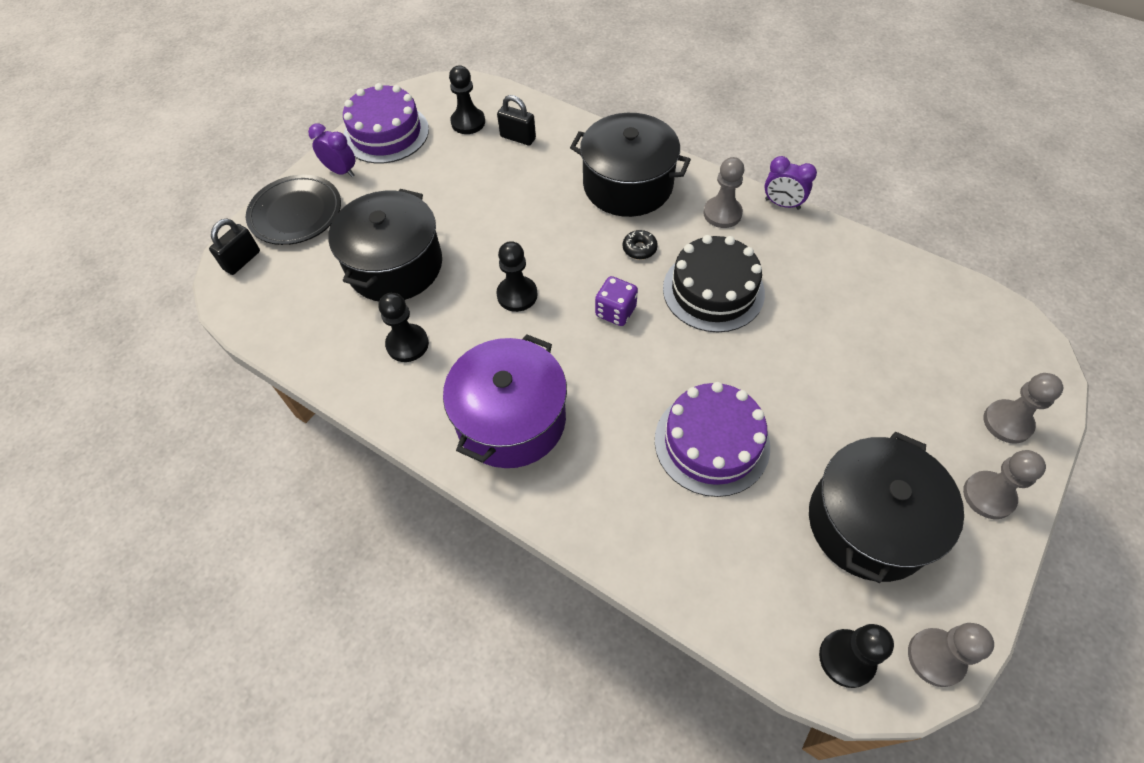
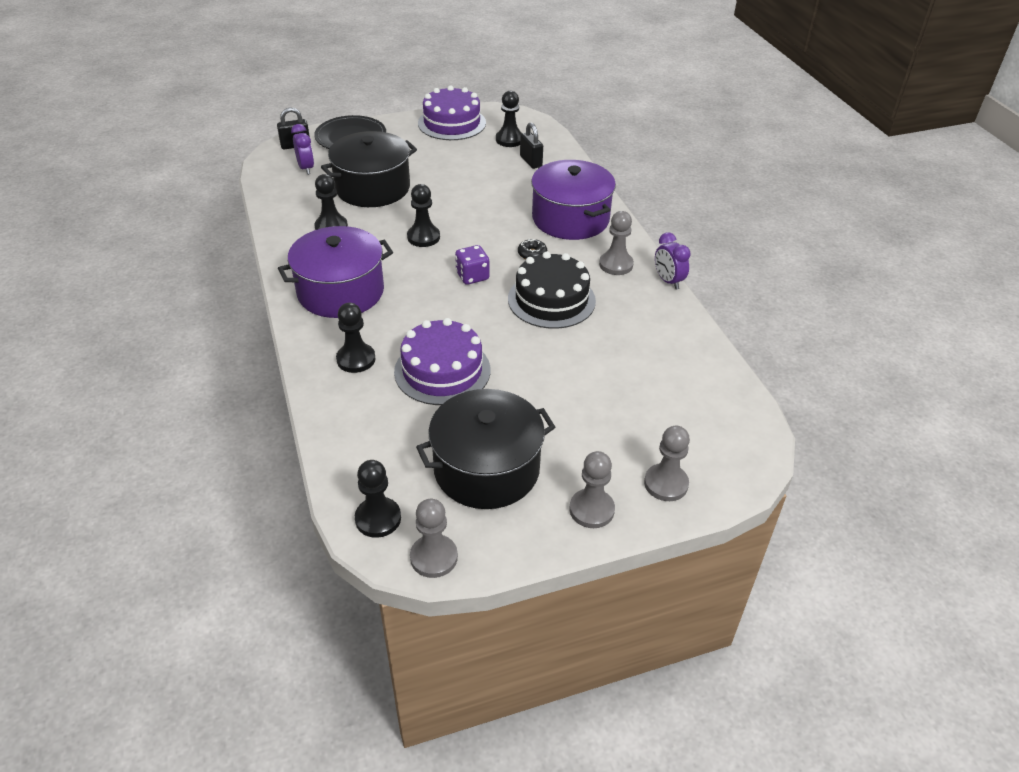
camera: 35 degrees right, 15 degrees down
(341, 171) = (401, 129): purple clock -> purple clock (306, 168)
(620, 491) = (356, 359): none -> black pawn
(628, 185) = (570, 218): black pot -> purple pot

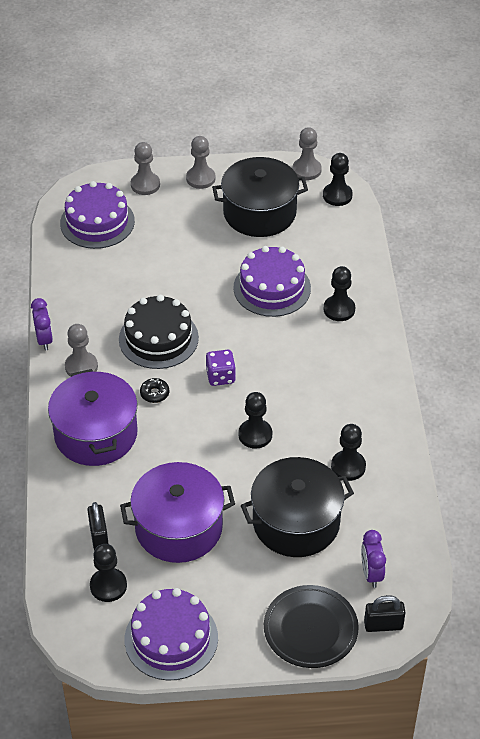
camera: 165 degrees left, 5 degrees up
(341, 291) = (345, 380): purple pot -> purple pot (178, 527)
(696, 416) = (97, 222): none -> purple cake

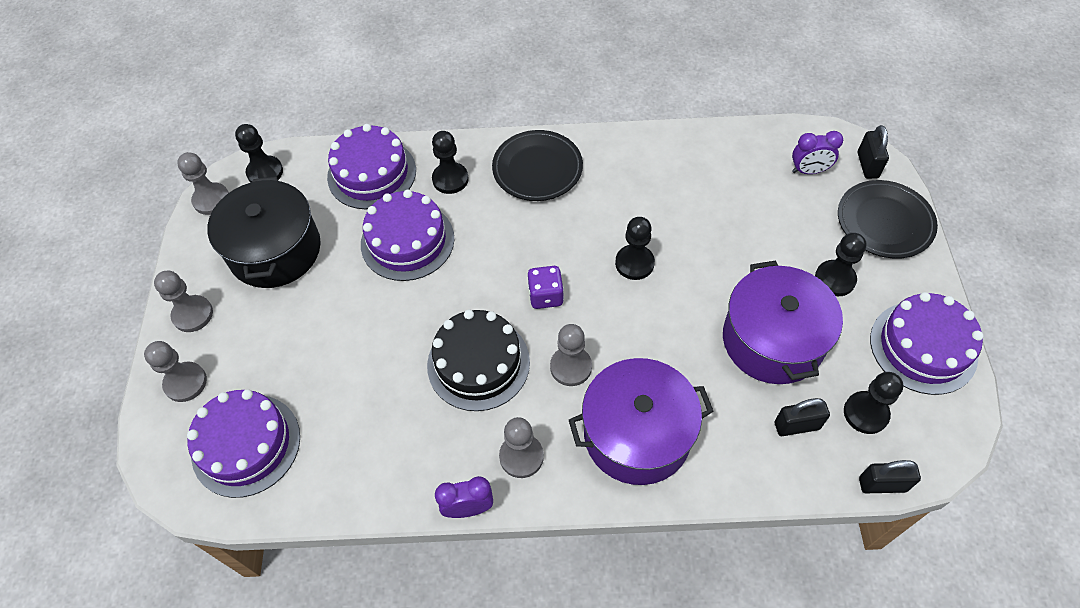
camera: 85 degrees left, 10 degrees up
(46, 588) = (882, 484): none -> black padlock
(154, 393) = (571, 367): black donut -> grey pawn
(296, 522) = (753, 229): black pot -> none
(341, 259) = (372, 173): none -> purple cake
(348, 466) = (675, 182): black pawn -> black pawn (835, 279)
(356, 367) = (537, 169): none -> black plate

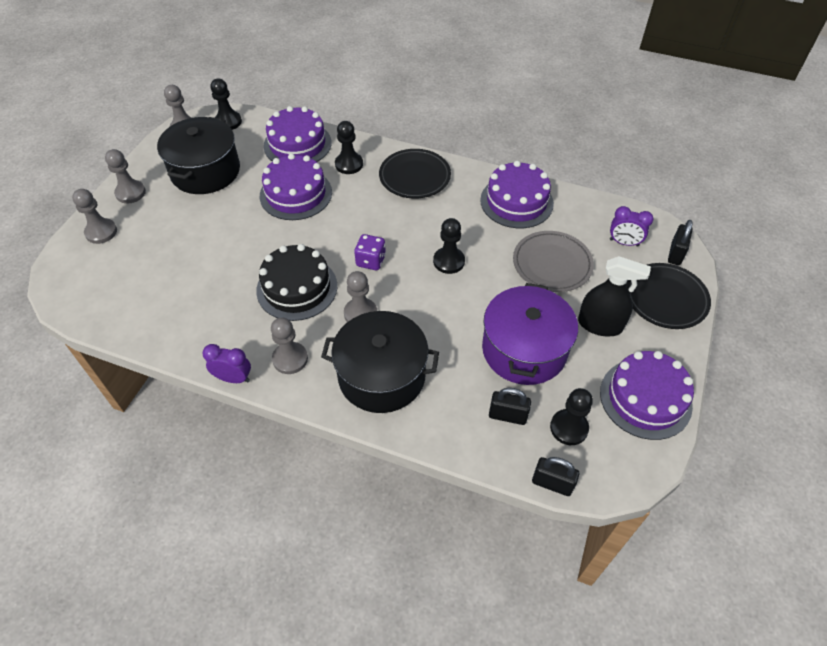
camera: 20 degrees right, 5 degrees down
(246, 445) = (115, 283): purple cake -> purple cake (516, 201)
(637, 434) = (381, 376): purple pot -> black pot
(747, 225) = (552, 264): none -> grey plate
(835, 279) = (600, 325): black pawn -> black spray bottle

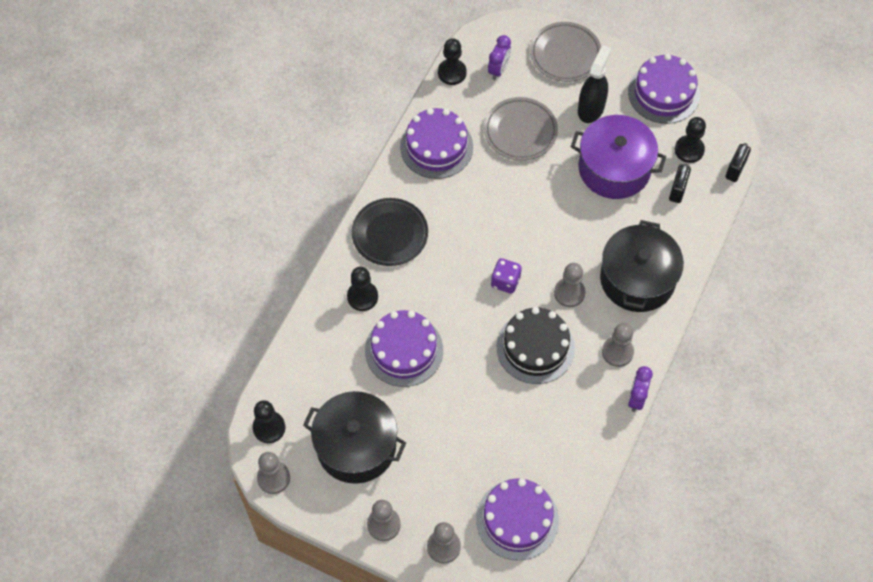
camera: 85 degrees left, 10 degrees up
(297, 144) = (321, 349): purple cake -> purple cake (517, 519)
(449, 261) = (511, 214): black pawn -> black pawn (452, 73)
(665, 298) = (565, 54): black plate -> grey plate
(675, 254) = (515, 34): black padlock -> none

